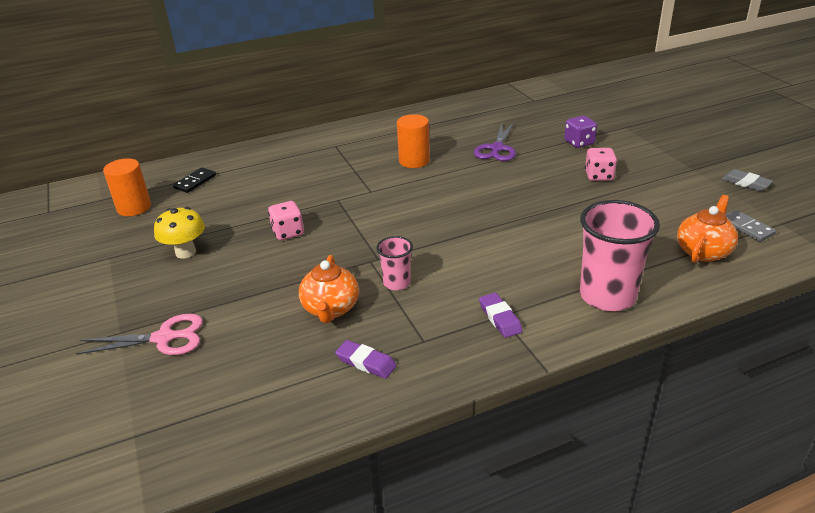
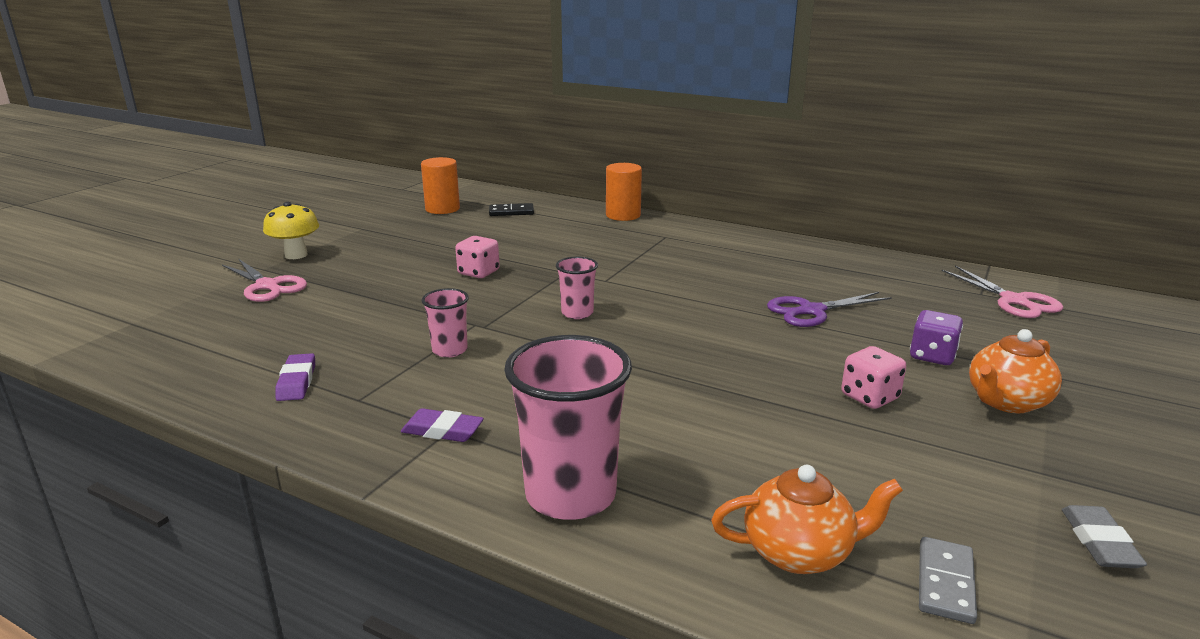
camera: 50 degrees right, 10 degrees down
(185, 252) = (398, 248): yellow mushroom -> yellow mushroom (296, 255)
(331, 309) = (372, 334): orange teapot -> orange teapot (1006, 402)
(404, 218) = (577, 313): none -> pink cup
(414, 161) = (701, 279): orange cylinder -> orange cylinder (623, 215)
(500, 318) = (442, 431): purple eraser -> purple eraser turned 75 degrees clockwise
(550, 97) = (1013, 300): none -> pink scissors

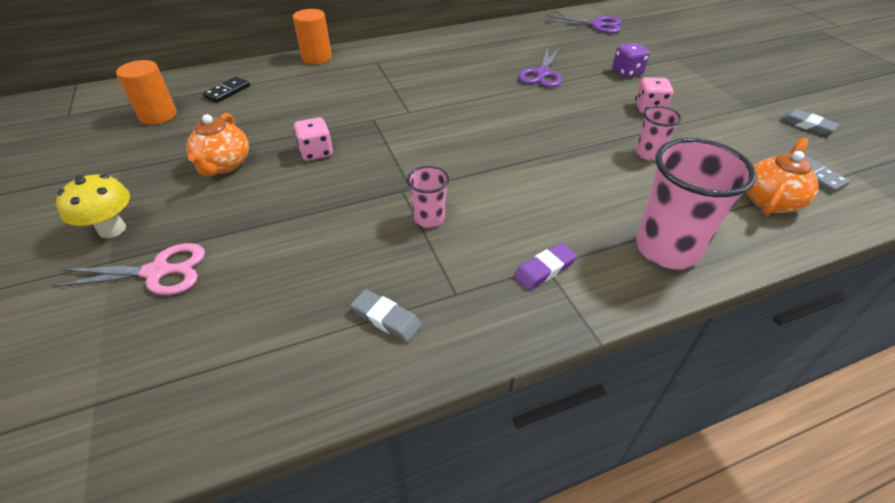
camera: 50 degrees left, 20 degrees up
(297, 382) = (386, 318): purple eraser -> grey eraser
(577, 313) = (442, 144): pink cup -> pink cup (648, 154)
(1006, 402) = (686, 80): orange teapot -> orange teapot (224, 165)
(1013, 300) = (596, 25): pink scissors -> purple scissors

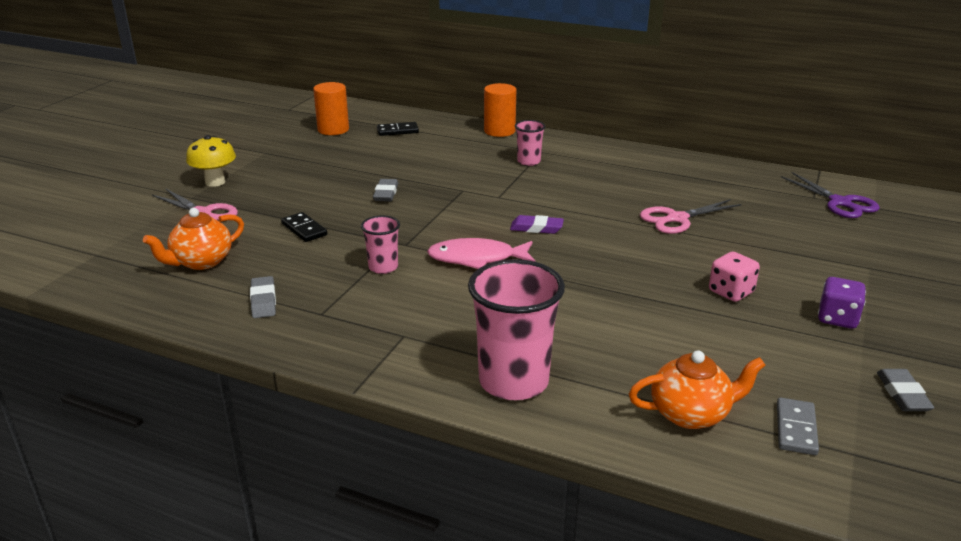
camera: 45 degrees right, 15 degrees down
(224, 165) = (321, 175): orange teapot -> orange teapot (201, 262)
(300, 225) = (304, 229): none -> black domino
(316, 152) = (386, 193): pink dice -> grey eraser
(481, 169) = (477, 258): none -> pink fish
(542, 74) = (677, 219): purple scissors -> pink scissors
(544, 269) = (399, 336): purple eraser -> purple eraser (536, 228)
(627, 72) = (777, 255): purple dice -> purple dice (837, 318)
(648, 154) = (646, 321): pink cup -> pink cup (528, 161)

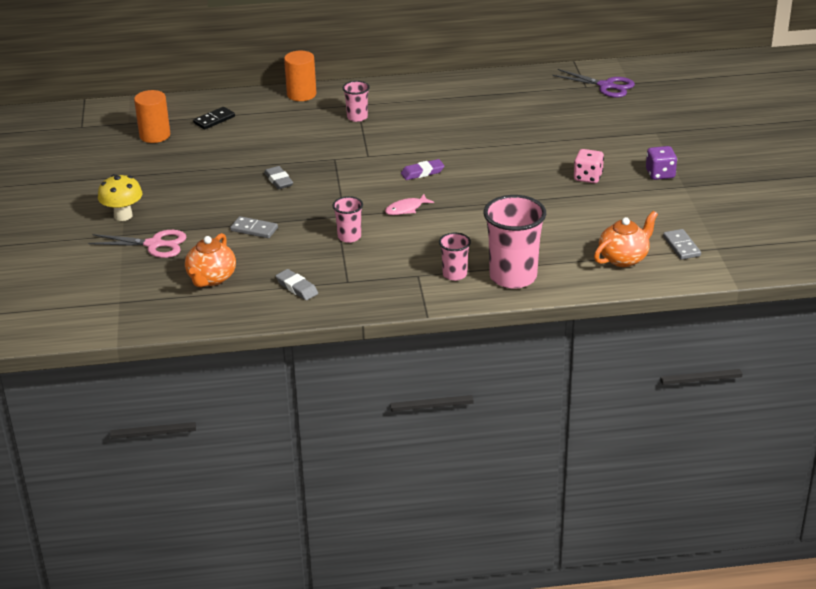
camera: 30 degrees left, 5 degrees up
(304, 229) = (254, 229): black domino -> grey domino
(446, 351) = (454, 274): none -> pink cup
(477, 258) = (406, 209): pink fish -> pink fish, size x0.61
(677, 219) = (510, 134): pink scissors -> none
(902, 394) = (721, 208): grey eraser -> none

